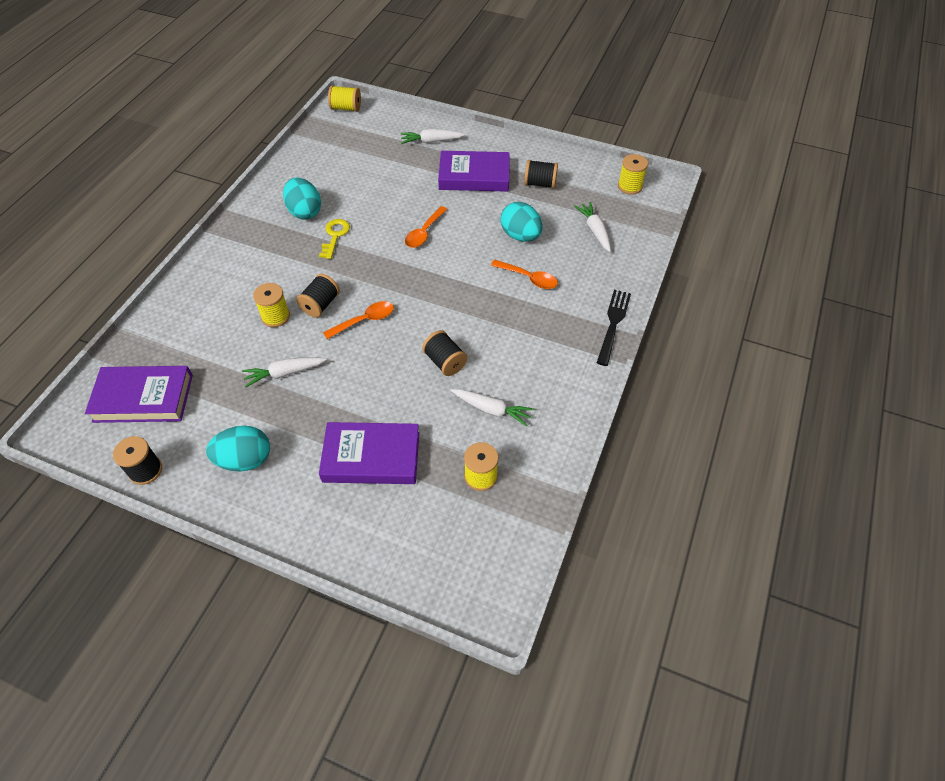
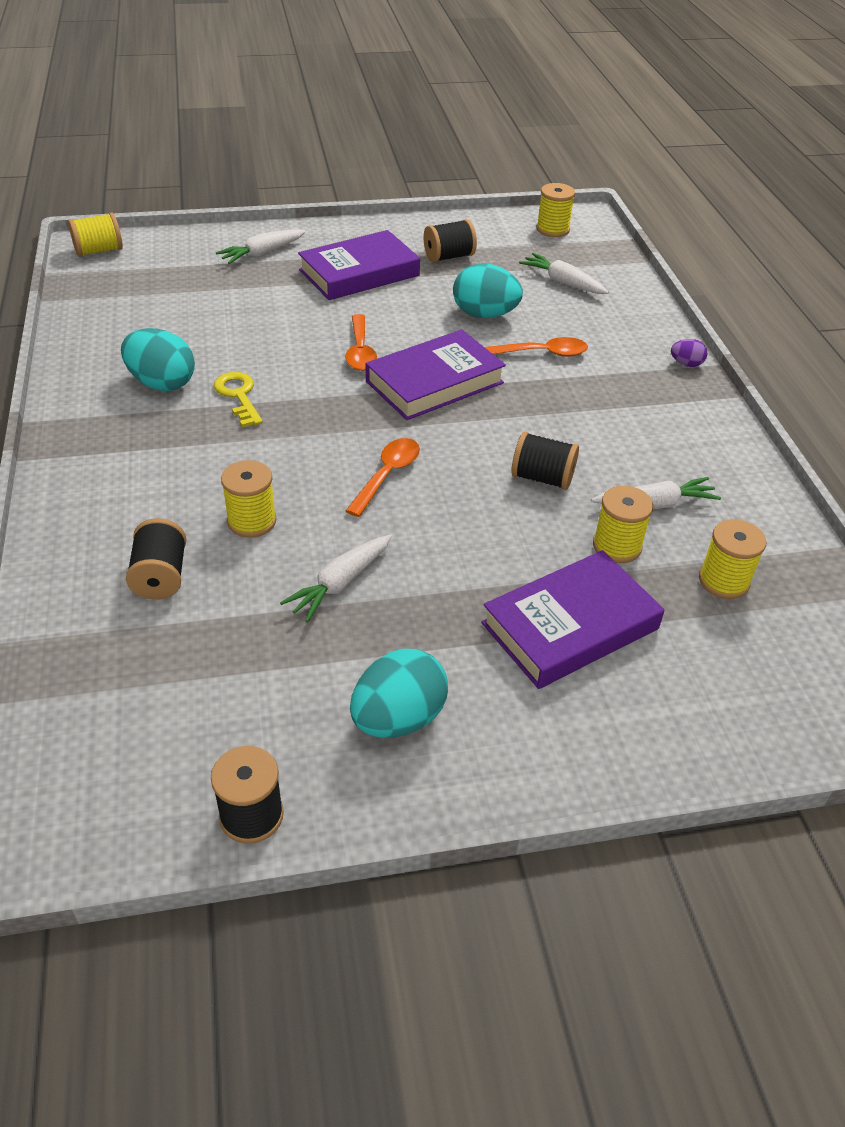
camera: 35 degrees left, 10 degrees down
(143, 398) = (141, 718): purple book -> purple book (434, 382)
(320, 304) = (304, 481): black spool -> black spool (160, 576)
(443, 424) = (617, 546): none -> yellow spool
(613, 324) = (686, 364): black fork -> purple egg

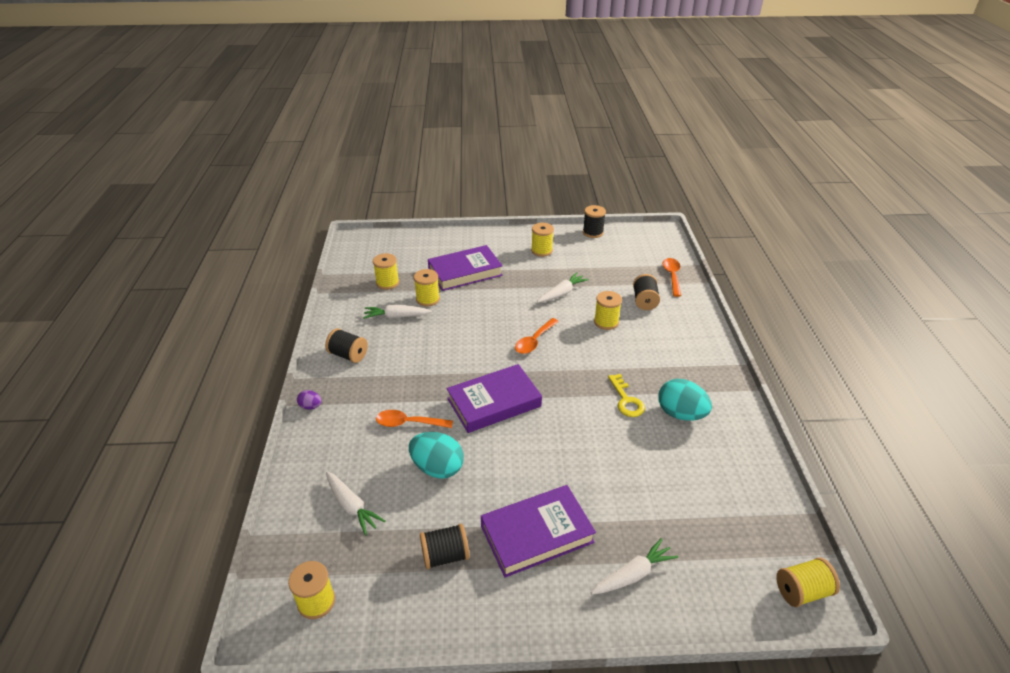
camera: 170 degrees left, 5 degrees down
(360, 351) = (543, 434): orange spoon -> orange spoon (672, 276)
(398, 718) = (541, 251): turquoise egg -> yellow spool
(542, 478) = (449, 334): black spool -> black spool (348, 355)

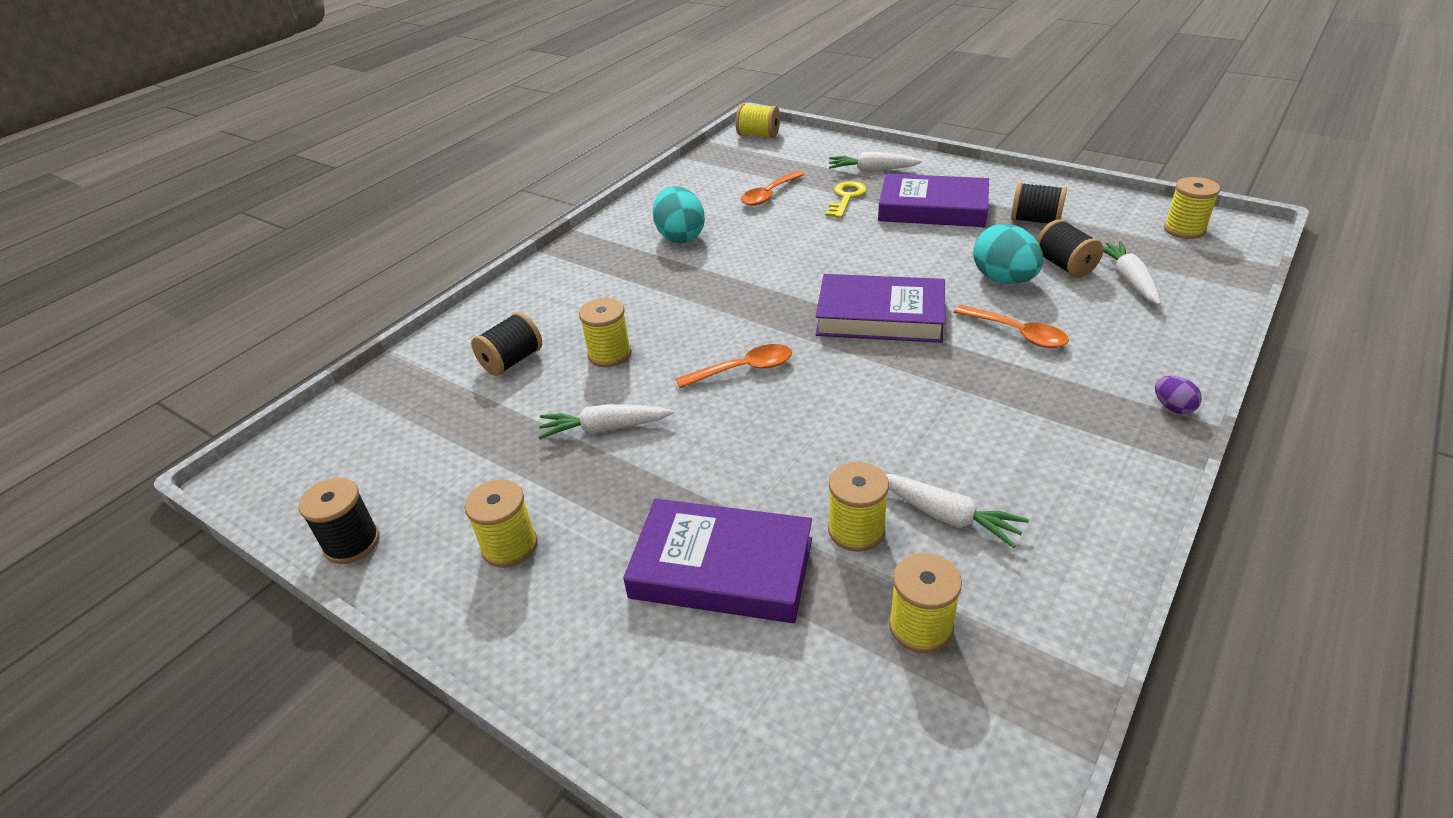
camera: 140 degrees left, 0 degrees up
(348, 355) = (1082, 472): black spool -> black spool (1065, 266)
(626, 400) = (717, 265): yellow key -> yellow key (846, 198)
(672, 276) = (408, 381): orange spoon -> orange spoon (769, 194)

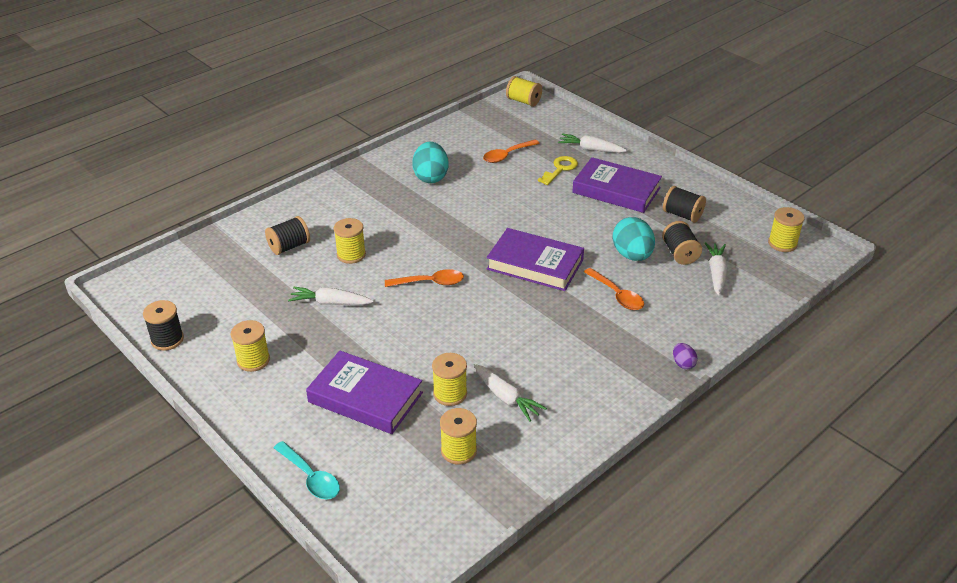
camera: 10 degrees right, 0 degrees up
(685, 743) = (310, 477): none -> turquoise spoon

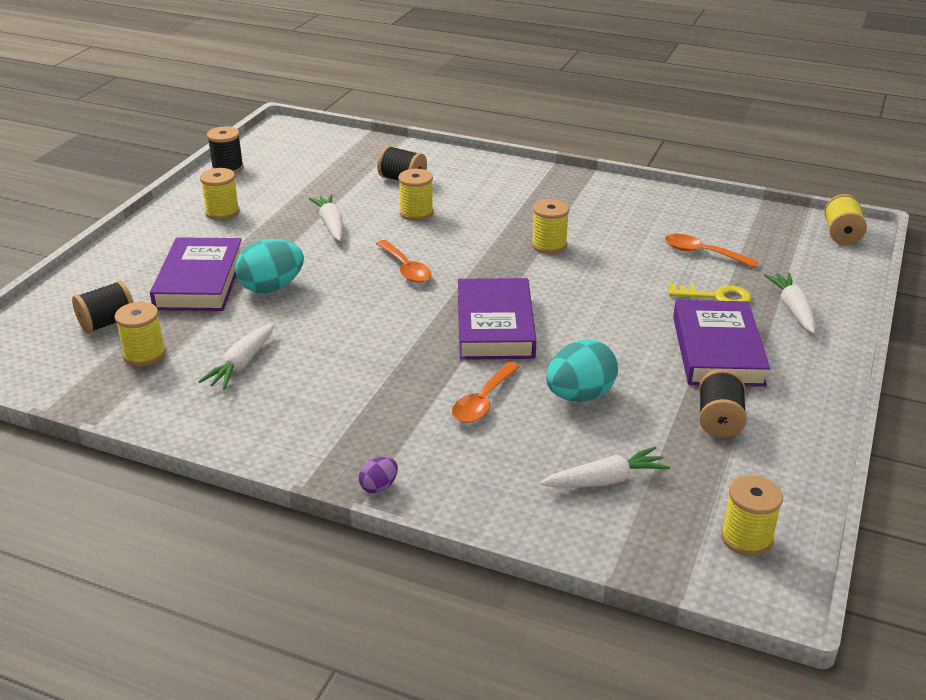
camera: 65 degrees right, 5 degrees down
(310, 477) = (79, 284): turquoise spoon -> none
(430, 177) = (600, 218): turquoise egg -> turquoise egg (271, 287)
(450, 394) = (230, 327): yellow spool -> yellow spool (549, 245)
(680, 254) = (621, 436): black spool -> black spool (107, 323)

